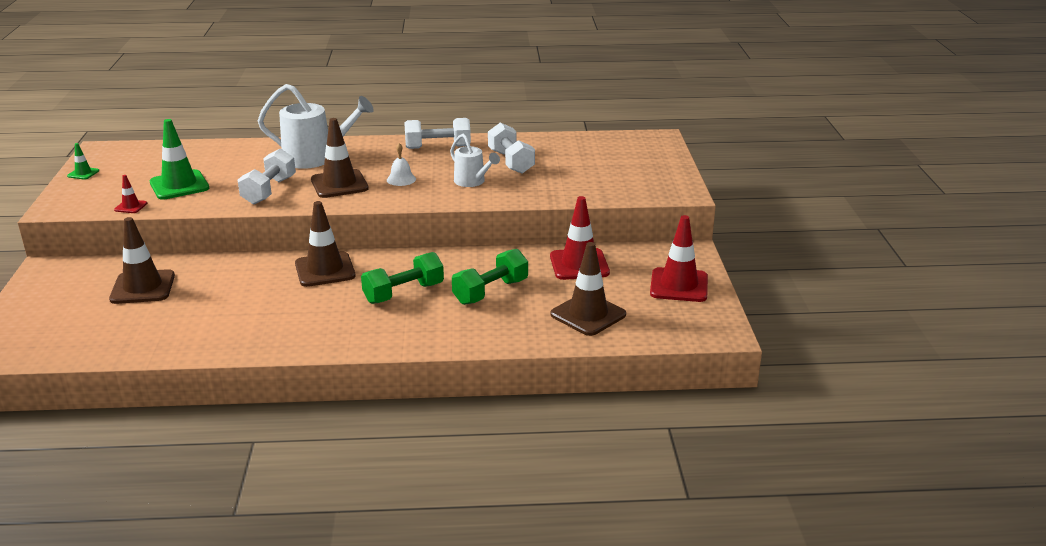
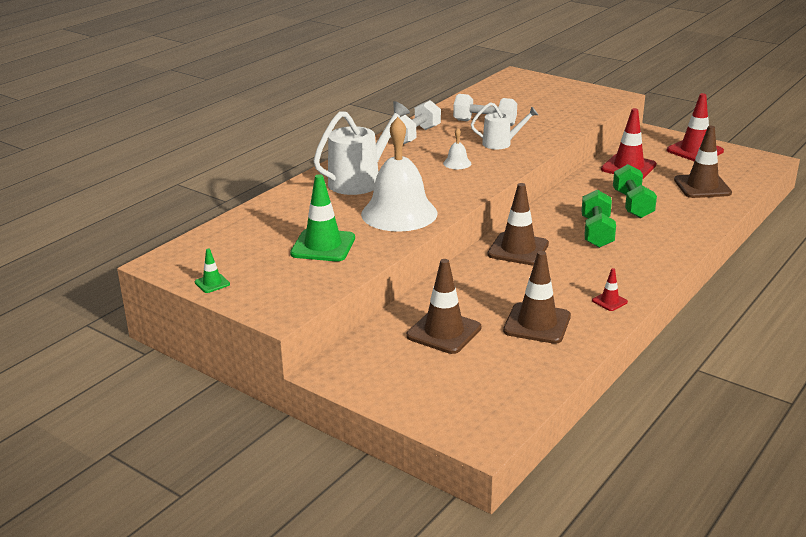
camera: 50 degrees left, 0 degrees up
(131, 206) = (337, 277): red traffic cone -> red traffic cone (609, 301)
(269, 191) = (399, 213): white dumbbell -> white bell
(339, 184) = (430, 185): brown traffic cone -> brown traffic cone (537, 323)

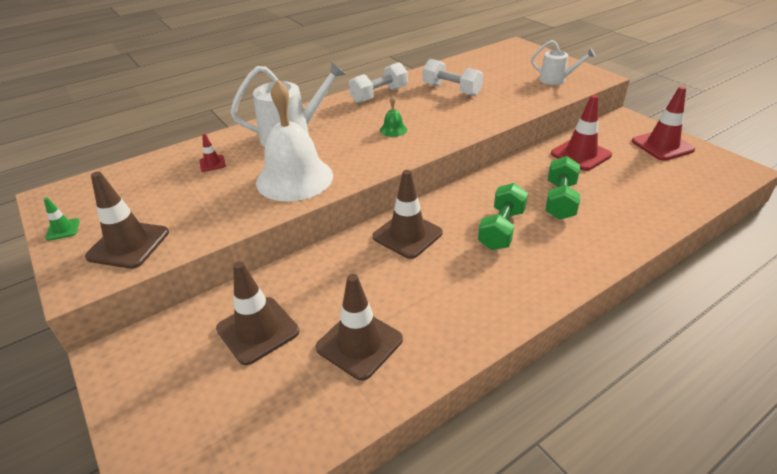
camera: 20 degrees right, 10 degrees up
(323, 246) = (195, 204): green traffic cone -> none
(457, 163) = (393, 130): white bell -> green bell
(501, 143) = (451, 114): white watering can -> white watering can (556, 79)
(609, 301) = (459, 330): red traffic cone -> red traffic cone (212, 163)
(702, 186) = (649, 191): brown traffic cone -> brown traffic cone (128, 245)

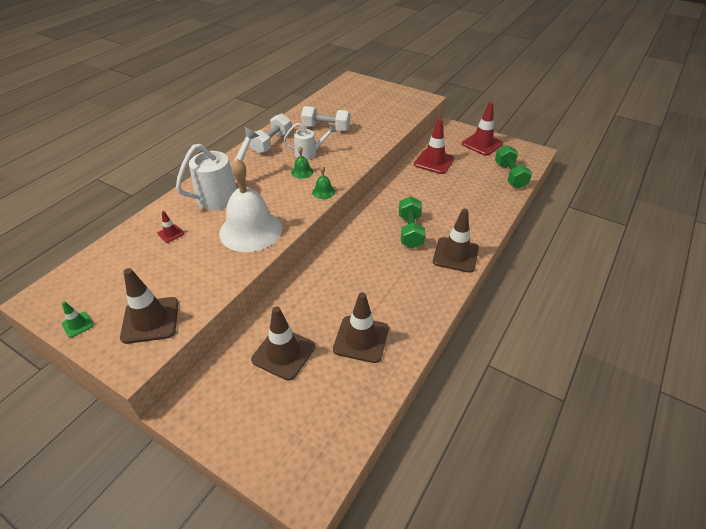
camera: 25 degrees left, 5 degrees up
(404, 155) = (323, 192): none -> green bell
(407, 235) = (349, 252): brown traffic cone -> brown traffic cone (455, 255)
(556, 79) = (398, 106): white watering can -> white watering can (309, 153)
(560, 200) = (437, 200): green dumbbell -> green dumbbell (510, 175)

